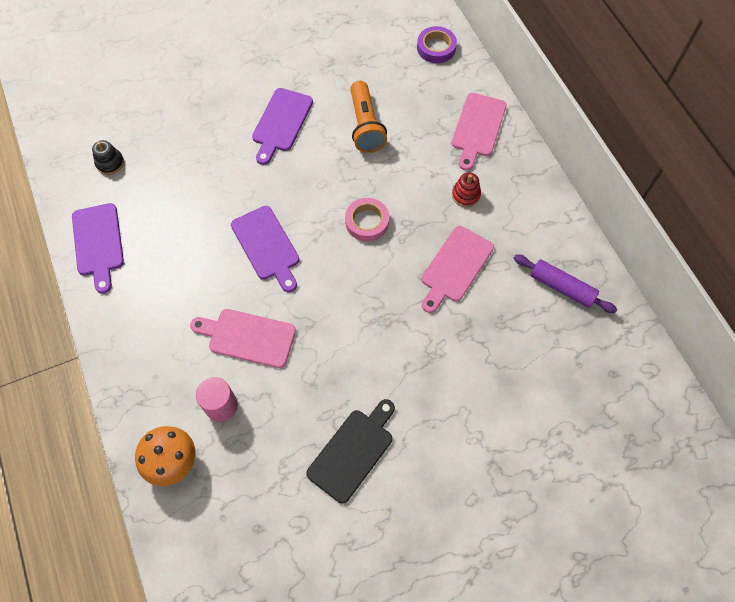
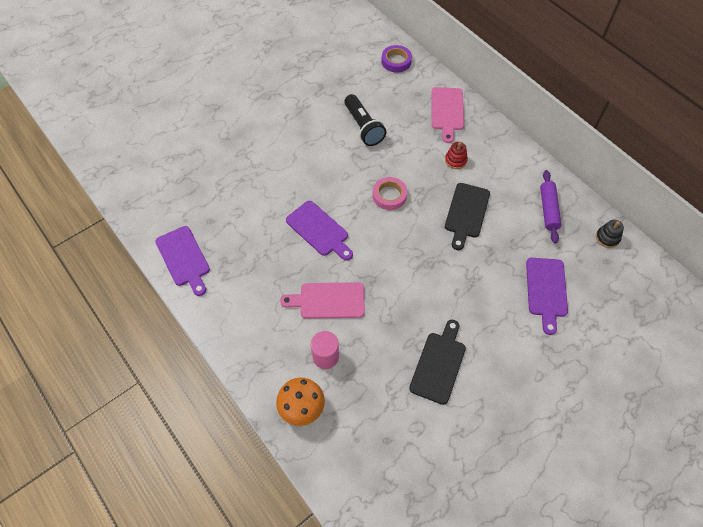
camera: 15 degrees left, 5 degrees down
(110, 163) = (172, 196): black stacking toy -> black stacking toy (607, 238)
(281, 123) = (298, 138): purple cutting board -> purple cutting board (546, 290)
(365, 126) = (363, 127): orange flashlight -> black flashlight
(455, 267) = (466, 213): pink cutting board -> black cutting board
(561, 287) = (548, 209): purple rolling pin -> purple rolling pin turned 75 degrees clockwise

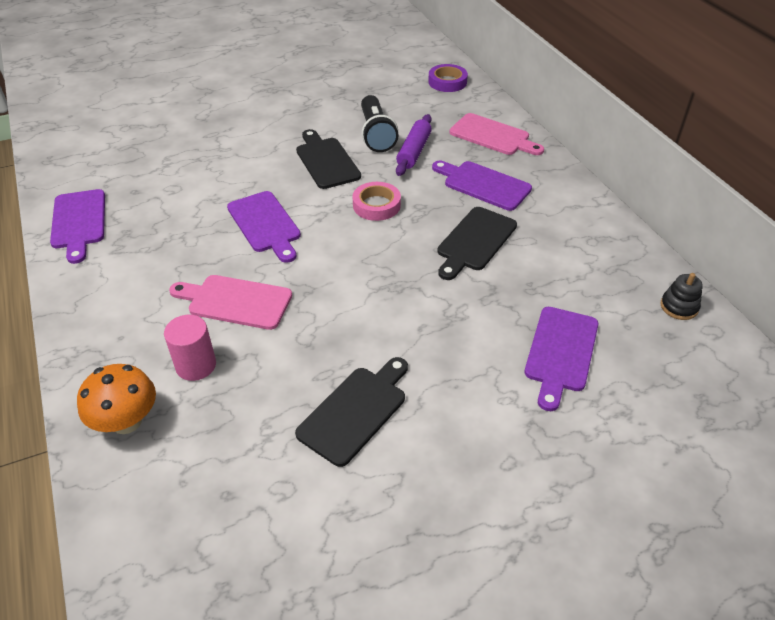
camera: 15 degrees right, 15 degrees down
(337, 161) = (326, 161): none -> black cutting board
(447, 111) = (493, 136): pink cutting board -> pink cutting board turned 75 degrees counterclockwise
(455, 160) = (483, 185): red stacking toy -> purple cutting board
(548, 209) = (597, 258): purple rolling pin -> purple rolling pin (414, 151)

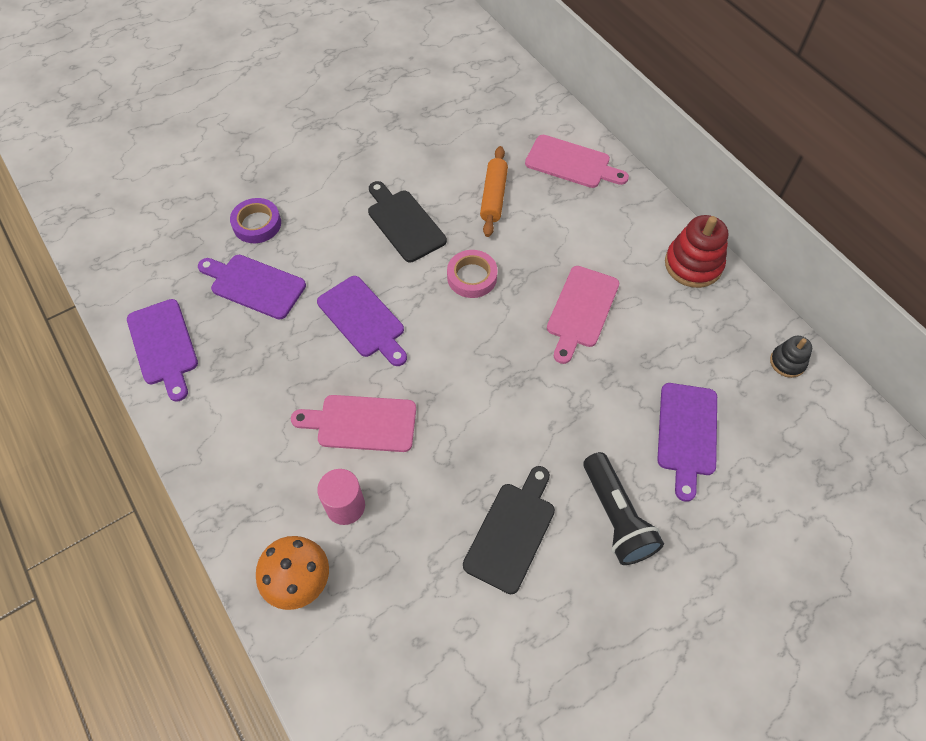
camera: 10 degrees left, 15 degrees up
(376, 134) = (448, 177): black flashlight -> black flashlight (616, 517)
(414, 151) = (493, 197): purple rolling pin -> orange rolling pin
(447, 82) = (507, 89): purple tape -> purple tape (257, 224)
(475, 241) = (581, 310): black cutting board -> pink cutting board
(483, 185) = (575, 233): purple cutting board -> purple cutting board (254, 285)
(594, 219) = (693, 264): none -> red stacking toy

